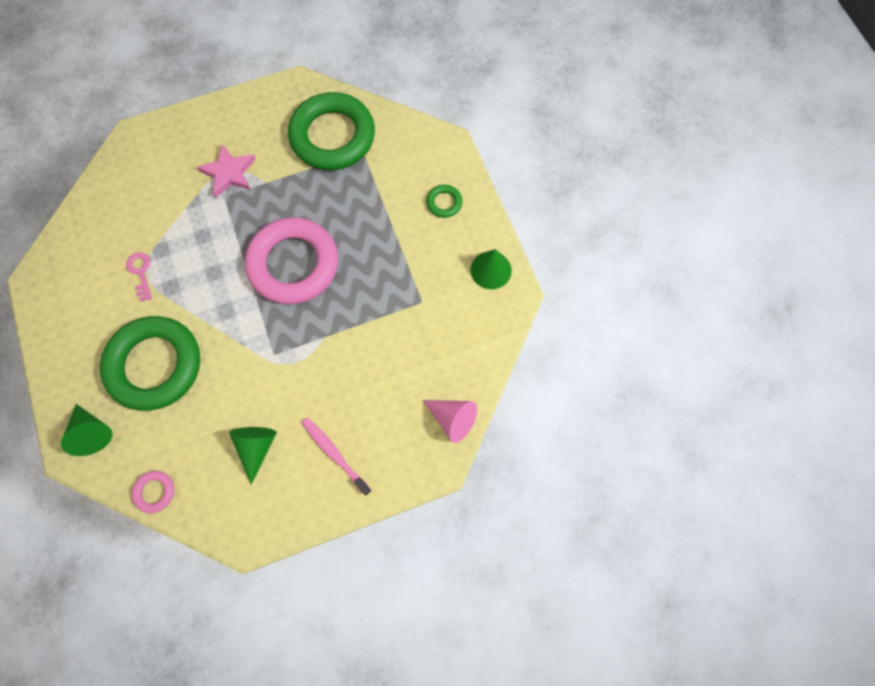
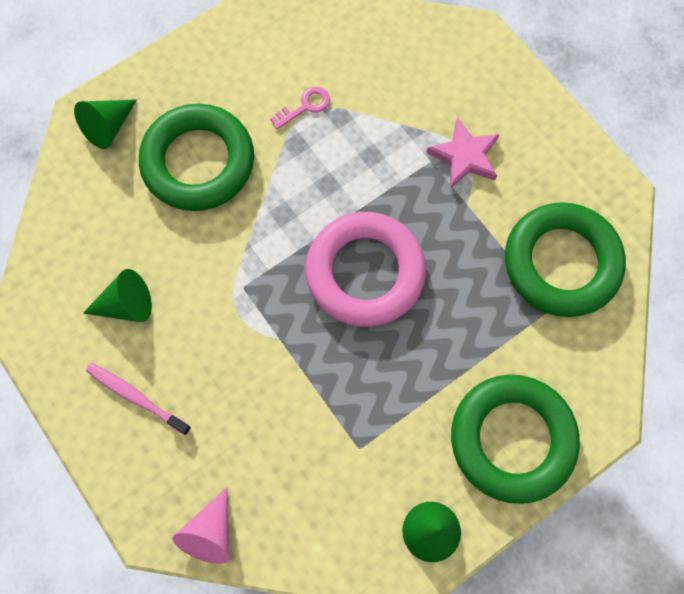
camera: 75 degrees right, 0 degrees up
(155, 492) = (56, 214): pink ring -> none
(334, 454) = (136, 397): pink toothbrush -> pink toothbrush turned 90 degrees counterclockwise
(444, 203) = (512, 439): green ring -> green ring, size x2.47

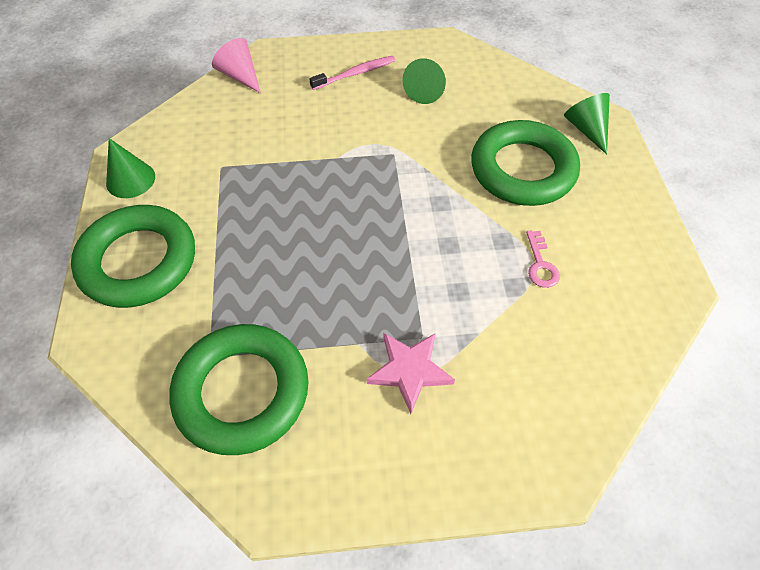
camera: 120 degrees right, 15 degrees down
(365, 272) = (349, 233): pink ring -> none

